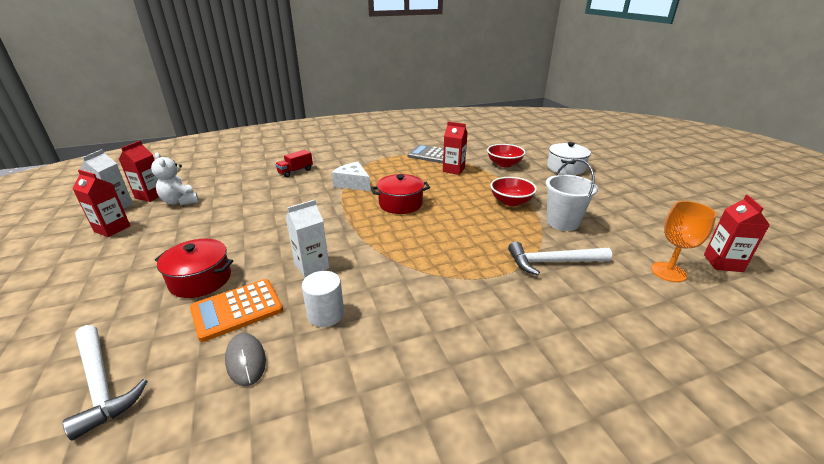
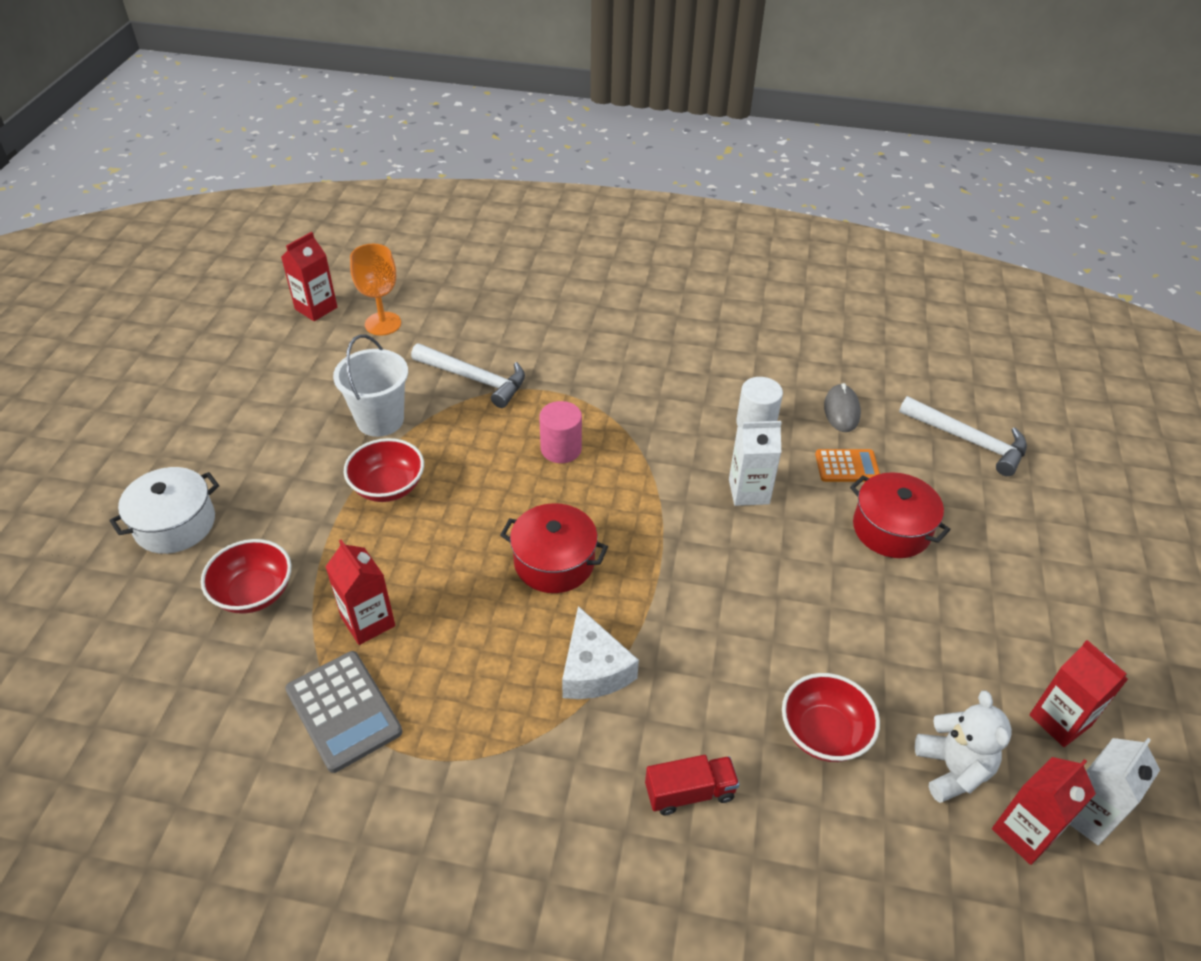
camera: 150 degrees left, 15 degrees up
(101, 384) = (968, 440): white hammer -> white hammer turned 135 degrees clockwise
(237, 310) = (847, 466): orange calculator -> orange calculator, size x0.65
(242, 195) = (824, 733): none -> red bowl
(449, 246) = (561, 449): none -> pink cylinder

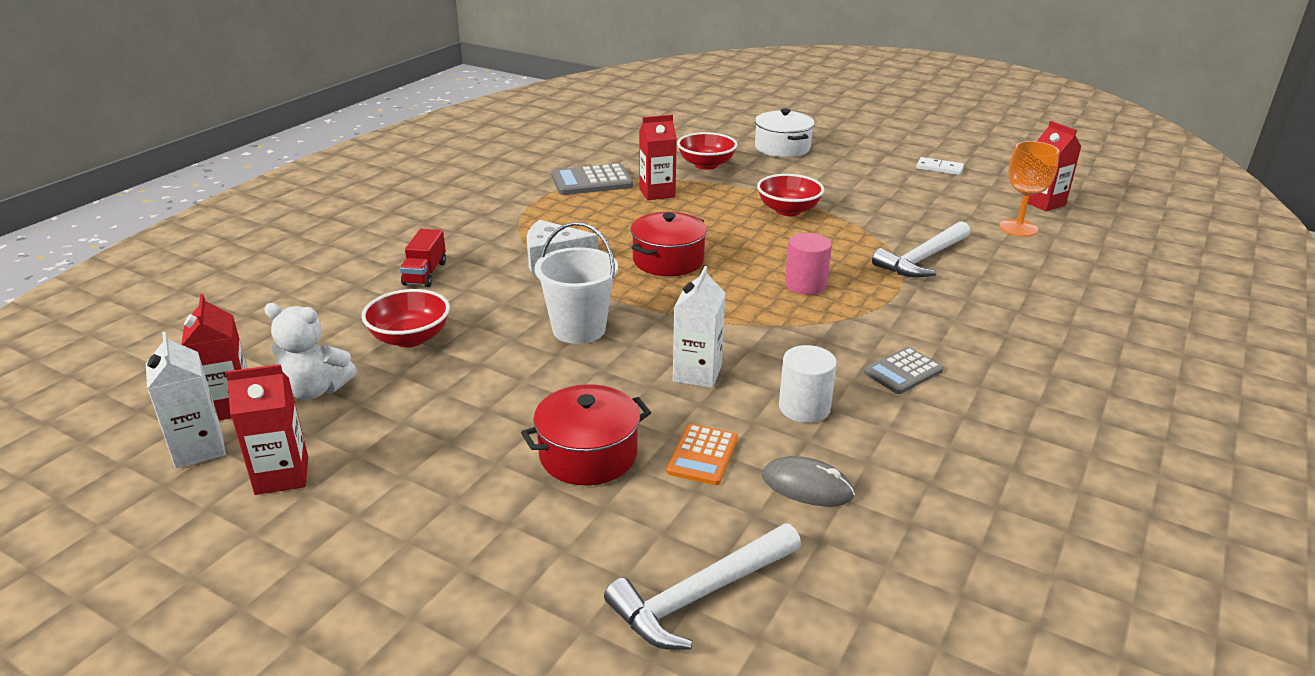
camera: 110 degrees right, 15 degrees down
(231, 379) = (939, 168): none -> white domino
(380, 420) = (872, 215): white bucket -> white bucket (579, 329)
(676, 378) = (903, 371): none -> grey calculator

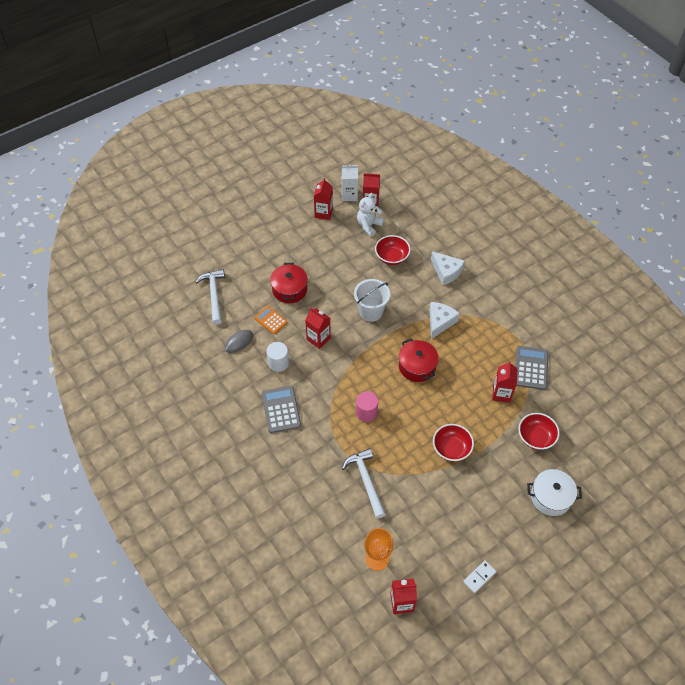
camera: 115 degrees right, 25 degrees up
(425, 273) = (446, 272): red truck -> white cheese
(697, 373) = (318, 339): white carton -> red carton
(903, 371) = (281, 409): grey calculator -> grey calculator, size x1.54

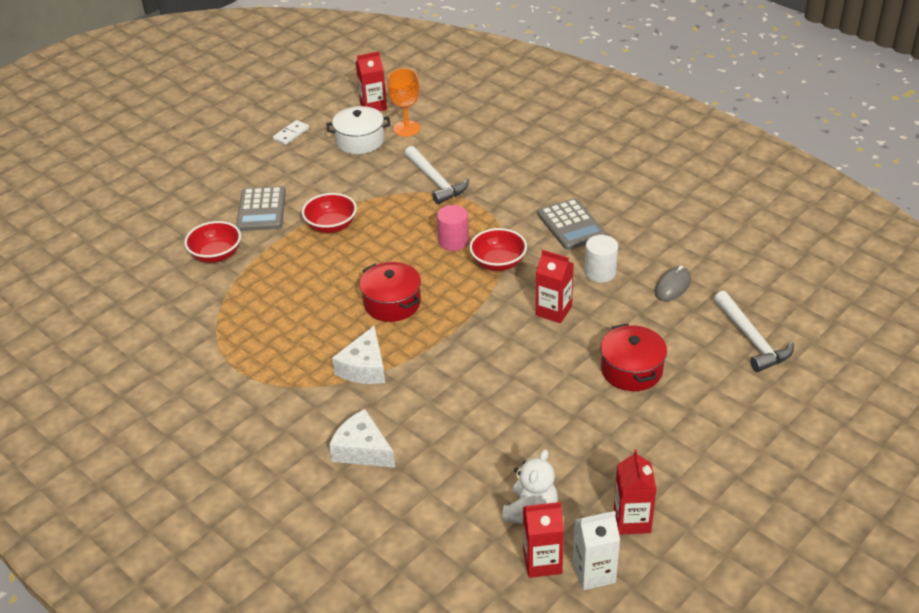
camera: 170 degrees right, 15 degrees down
(271, 320) = (639, 321): orange calculator -> none
(371, 312) = (482, 362): white bucket -> none
(392, 257) = (469, 457): red bowl -> red bowl (498, 263)
(501, 394) = (263, 293): red carton -> none
(531, 368) = (216, 331): grey calculator -> grey calculator (261, 210)
(550, 497) = (203, 204): white pot -> white pot (360, 141)

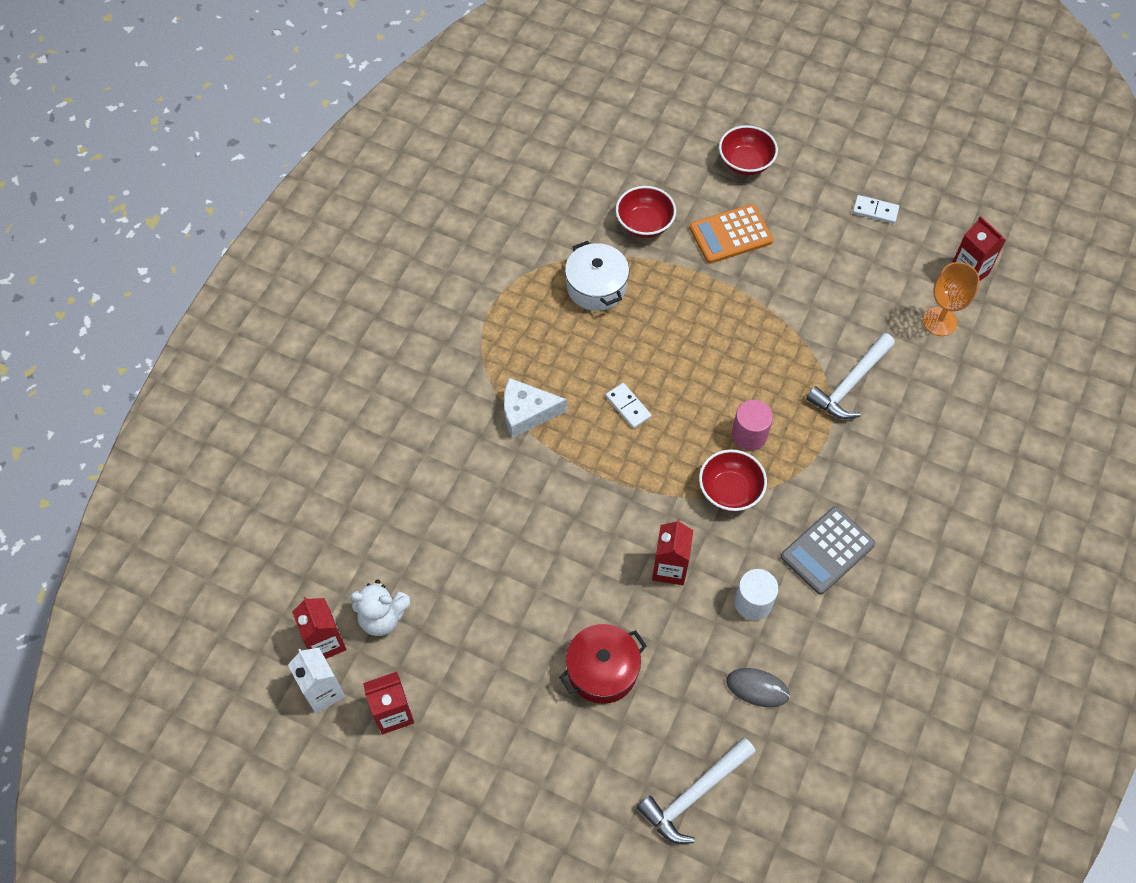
camera: 70 degrees right, 20 degrees up
(261, 210) = (730, 234): grey calculator -> orange calculator
(331, 226) = (729, 308): red bowl -> red bowl (745, 163)
(360, 141) = (893, 282): white pot -> white pot (596, 287)
(362, 450) = (420, 448): white cheese -> none
(392, 303) = (628, 407): red pot -> white domino

